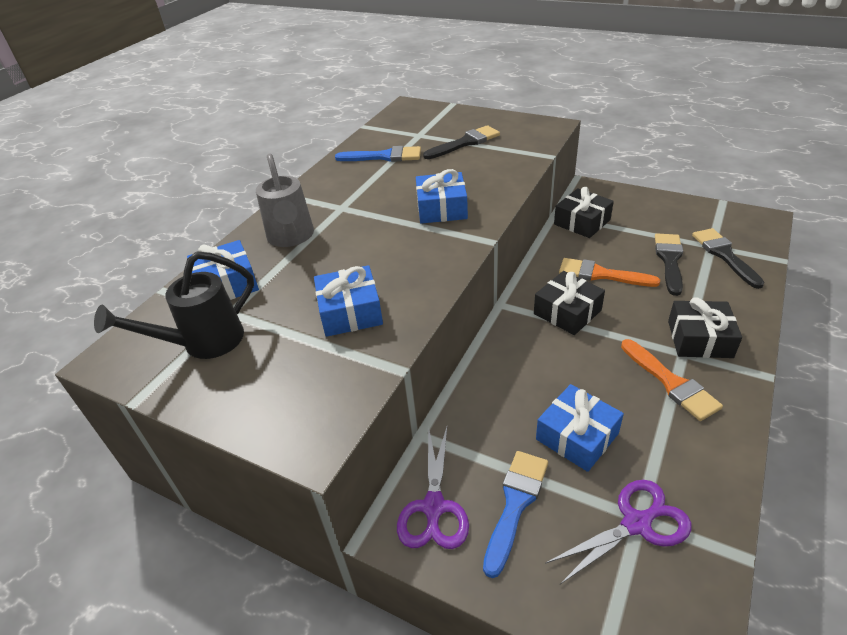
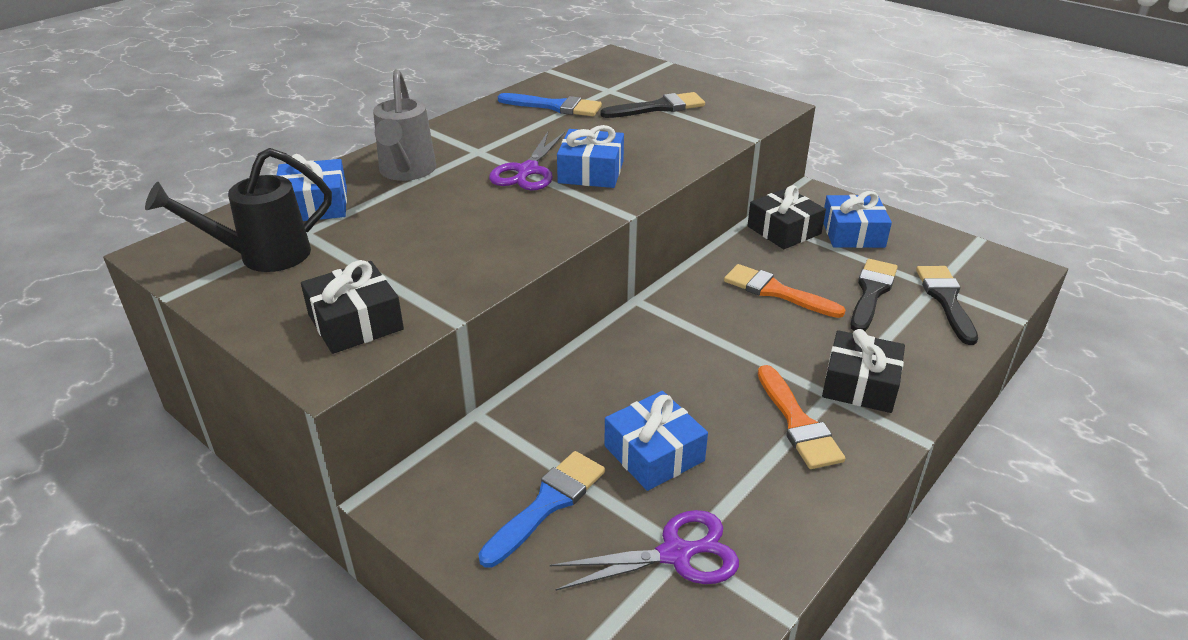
camera: 10 degrees right, 5 degrees down
(350, 312) = (431, 256): blue gift -> blue gift (853, 233)
(433, 507) = (455, 486): purple scissors -> purple scissors (527, 171)
(567, 312) = (712, 324): black gift -> black gift (355, 322)

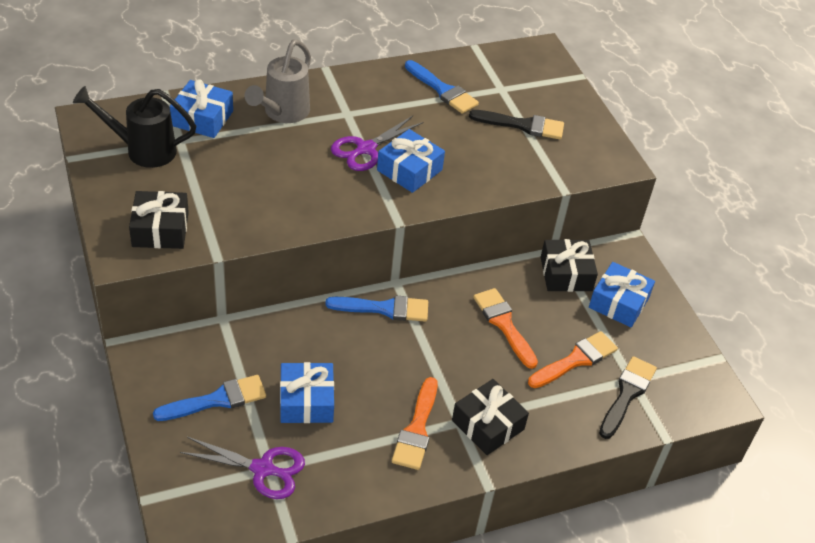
camera: 25 degrees right, 10 degrees up
(647, 327) = (384, 309): none -> blue brush
(871, 292) = (576, 360): black brush -> orange brush

